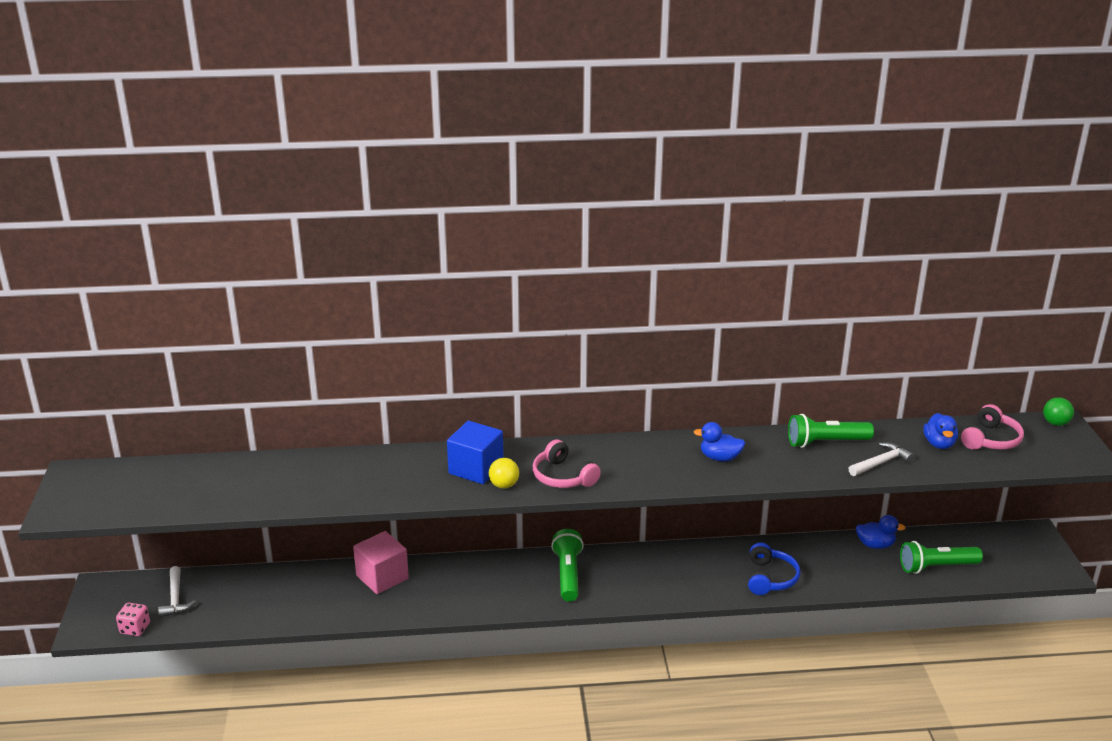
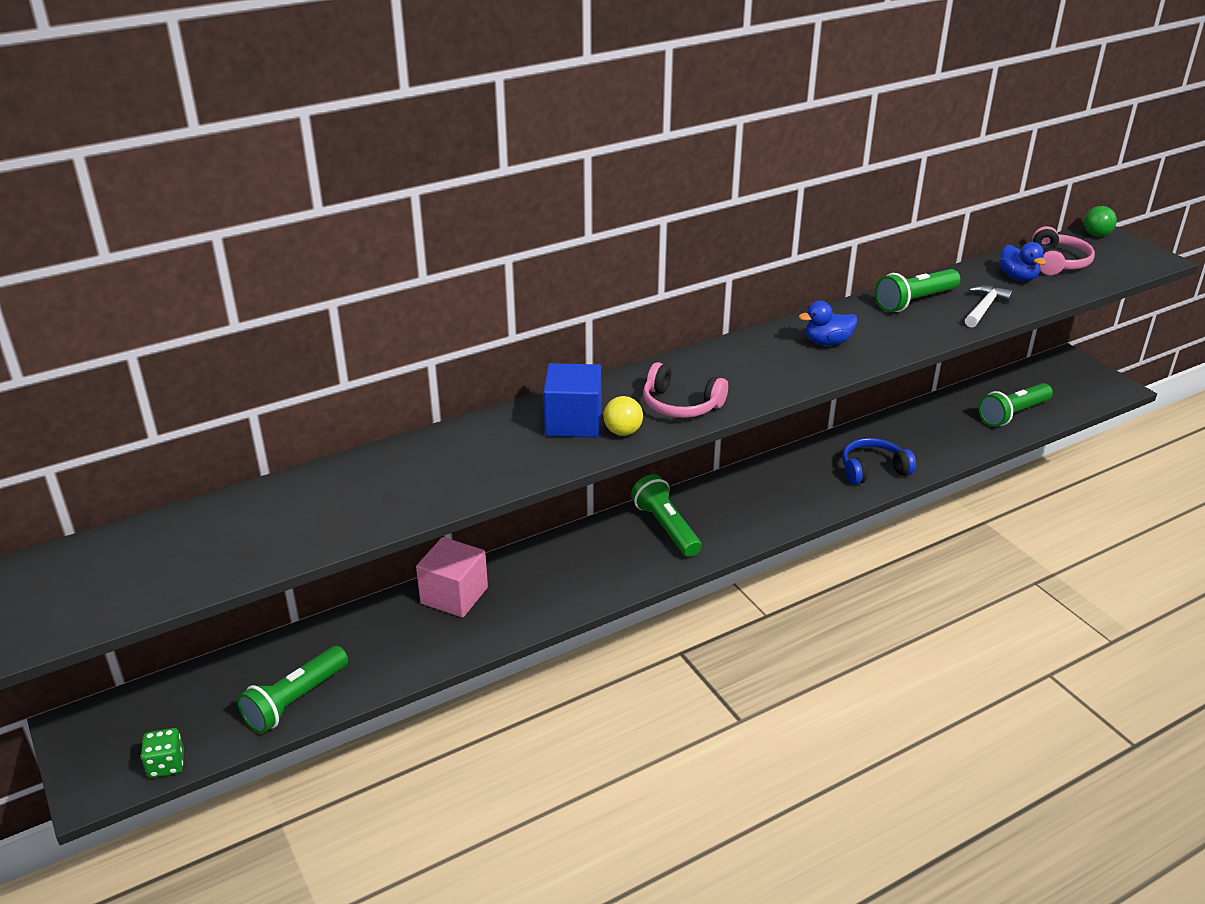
camera: 25 degrees left, 5 degrees up
(135, 628) = (166, 764): pink dice -> green dice
(176, 598) = (197, 706): white hammer -> none
(234, 614) = (295, 700): none -> green flashlight
(770, 578) = (873, 470): blue headphones -> blue headphones turned 90 degrees counterclockwise
(875, 545) = (942, 409): blue duck -> none

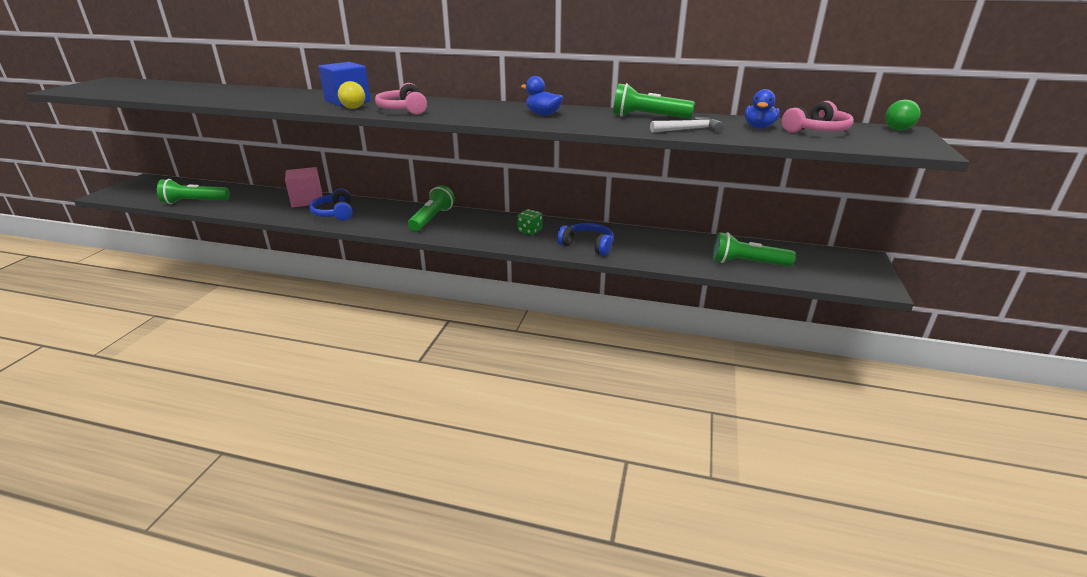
camera: 45 degrees right, 5 degrees down
(166, 764) = (131, 198): green dice -> green dice (530, 231)
(539, 591) = (335, 213): none -> blue headphones

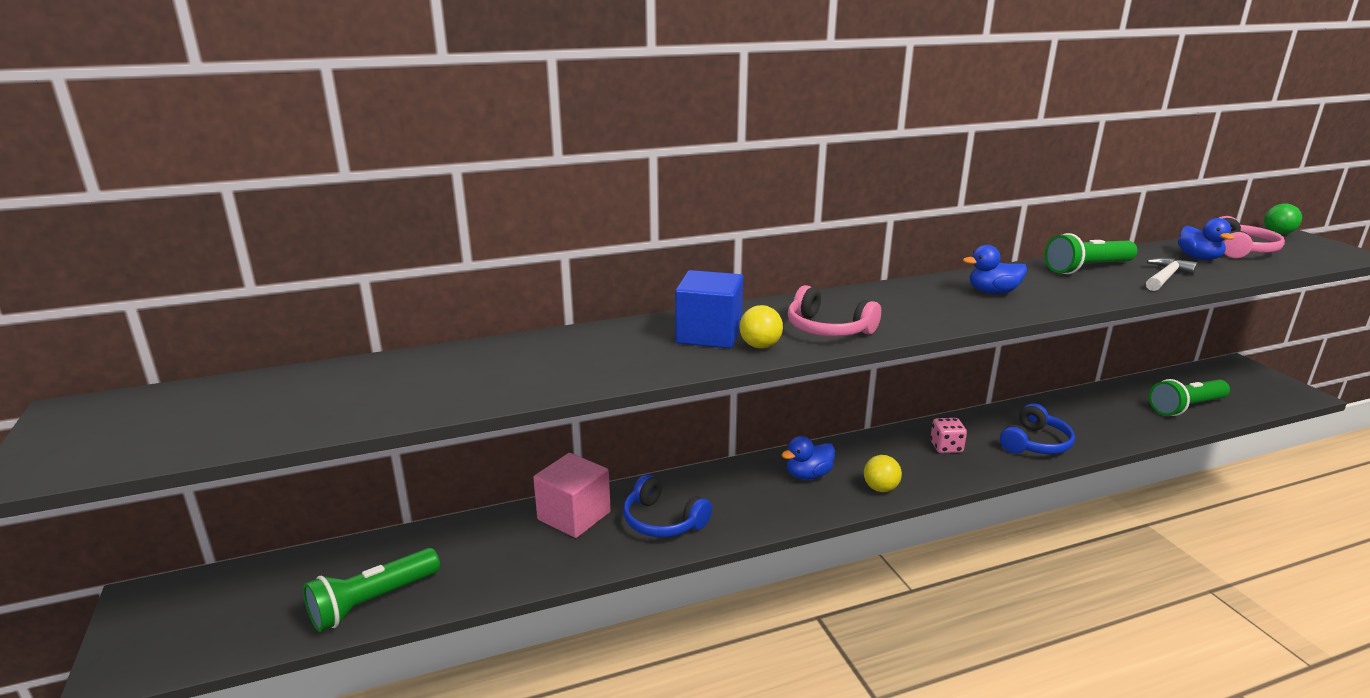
camera: 35 degrees left, 5 degrees down
(432, 219) = (808, 475): green flashlight -> blue duck
(454, 234) = (880, 488): none -> yellow ball
(530, 231) = (946, 447): green dice -> pink dice
(588, 245) = (1035, 443): blue headphones -> blue headphones turned 135 degrees clockwise

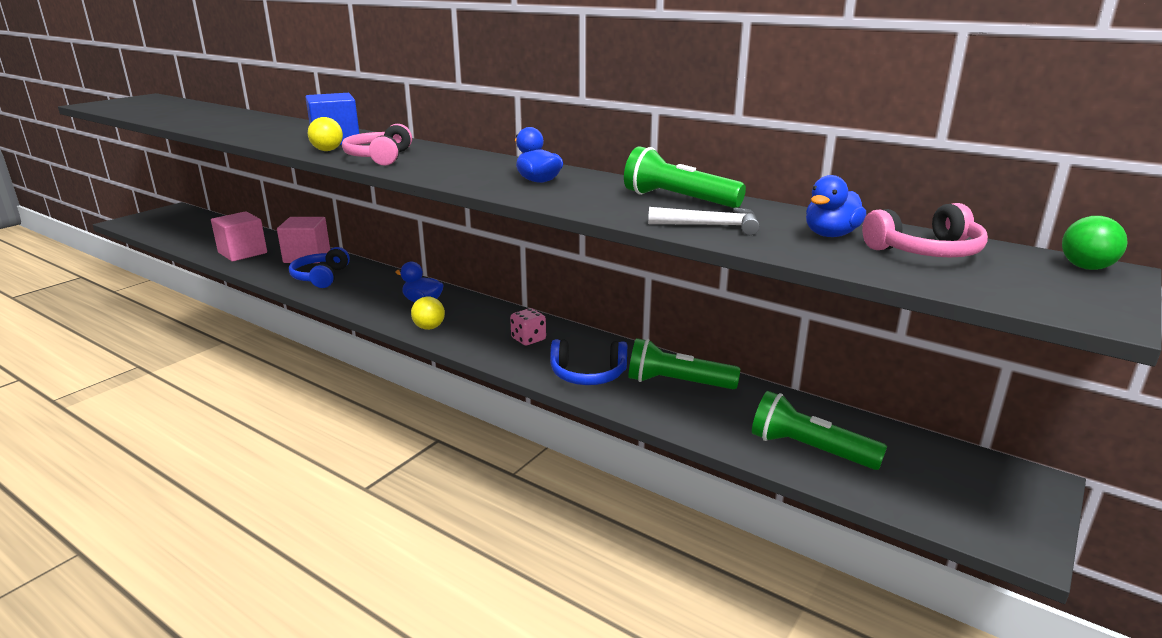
camera: 55 degrees right, 0 degrees up
(373, 602) = (195, 242): green flashlight -> green flashlight (677, 383)
(488, 564) = (242, 253): none -> pink cube

